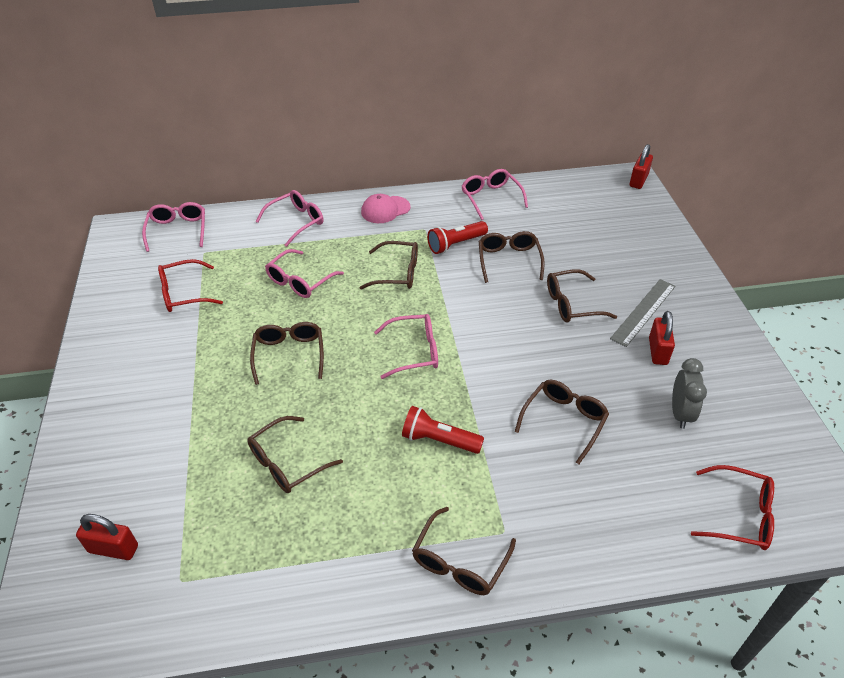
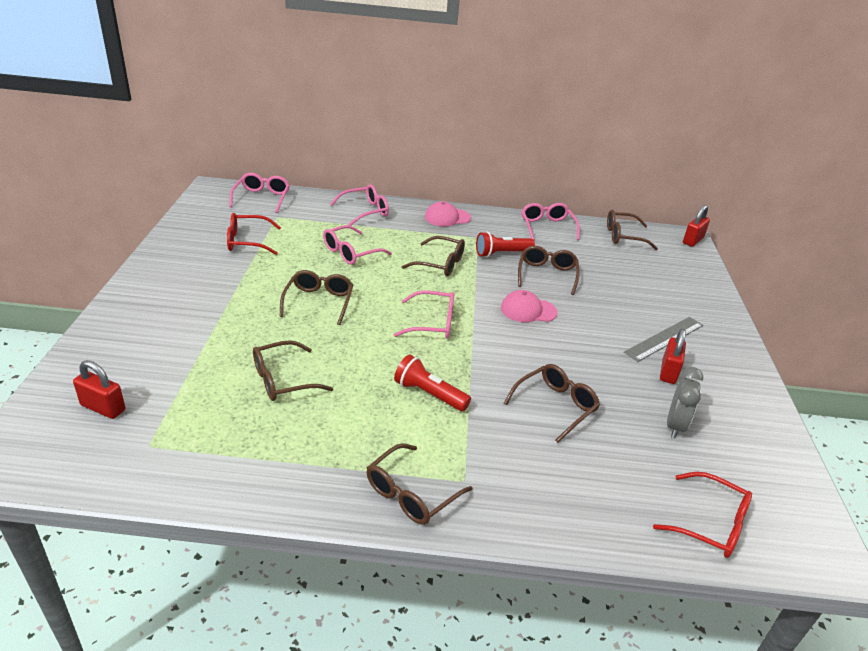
camera: 10 degrees right, 10 degrees down
(504, 310) = (528, 310): none -> pink cap
(571, 304) = (595, 318): brown glasses -> brown glasses (623, 236)

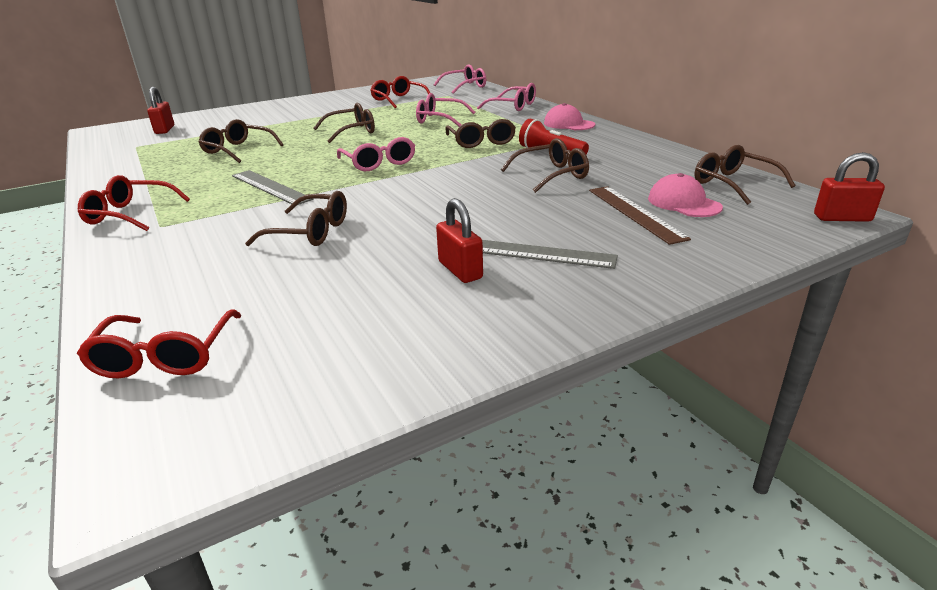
camera: 60 degrees right, 5 degrees down
(411, 494) = (129, 214): brown glasses -> red glasses
(429, 394) = (270, 187): red flashlight -> grey ruler
(528, 310) = (465, 184): pink cap -> pink cap (683, 203)
(547, 227) = (652, 153): pink glasses -> none
(637, 283) = (635, 213): none -> brown ruler
(668, 372) = (460, 270): red padlock -> red padlock turned 75 degrees clockwise
(675, 425) = (347, 296): grey clock -> none

